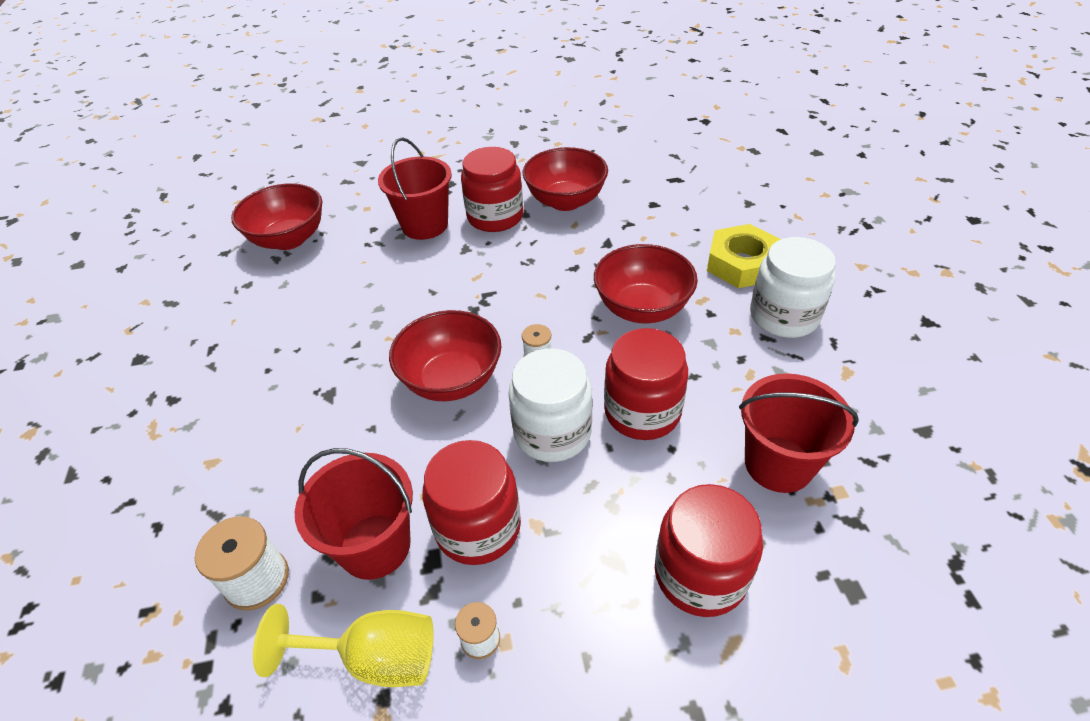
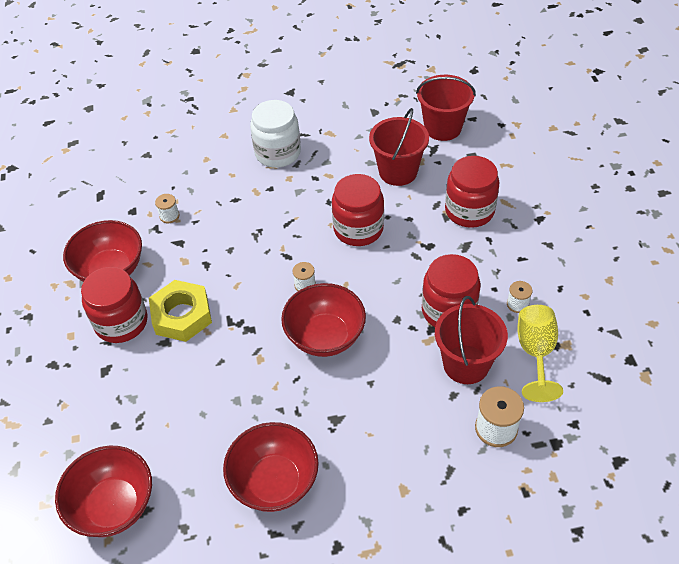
camera: 90 degrees left, 5 degrees up
(425, 225) = (120, 379): red bucket -> red bucket (442, 128)
(552, 432) = (375, 275): white jar -> none
(642, 308) = (260, 224): red bowl -> red bowl (274, 482)
(648, 231) = (169, 216): none -> white spool
(742, 264) = (220, 167): yellow nut -> yellow nut (182, 315)

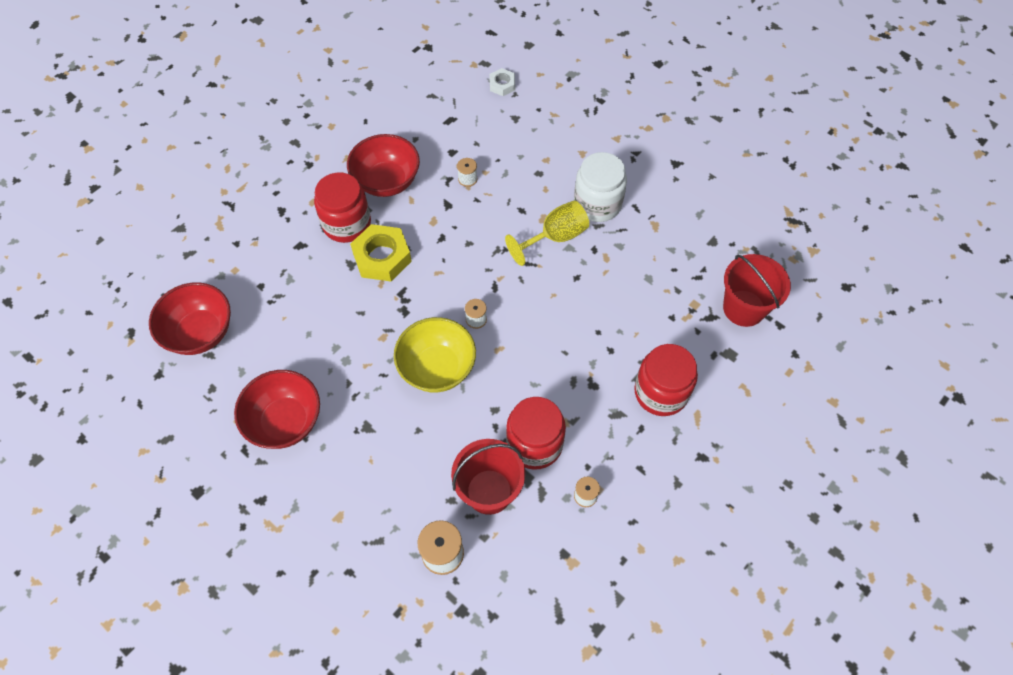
camera: 50 degrees right, 10 degrees up
(106, 144) = (502, 85): none -> white nut
(325, 336) = (437, 368): red bowl -> yellow bowl
(358, 229) = (566, 319): red jar -> none
(398, 172) = (657, 307): red bucket -> none
(535, 352) = (543, 541): yellow goblet -> yellow goblet (555, 237)

